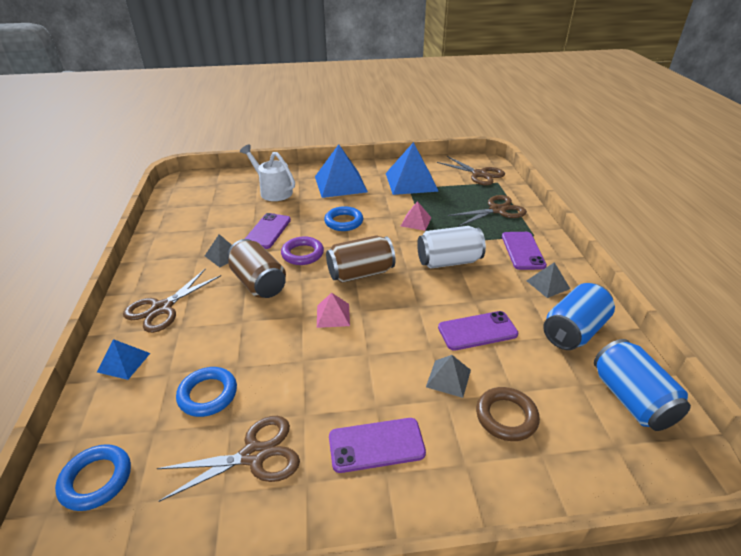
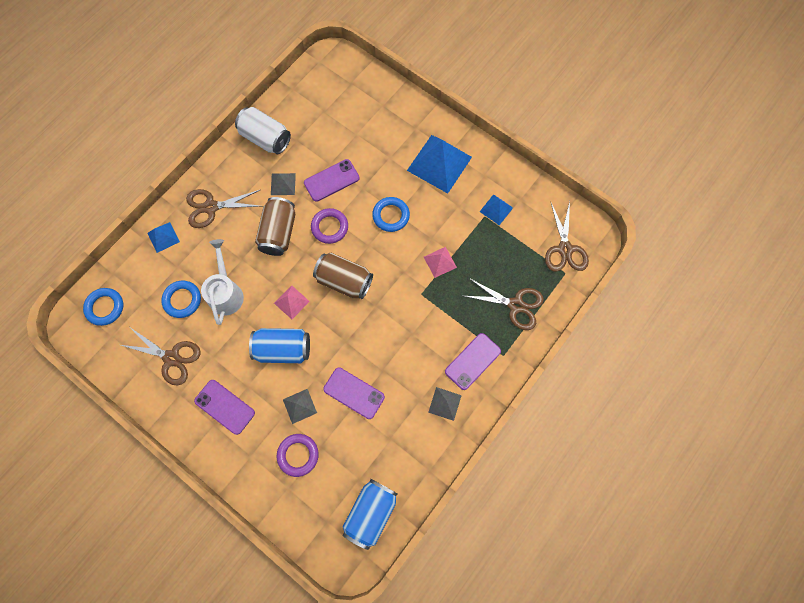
camera: 45 degrees right, 35 degrees up
(273, 191) = (381, 129): white watering can -> white watering can (226, 292)
(411, 182) = (496, 209): blue pyramid -> blue pyramid, size x0.50
(448, 261) = (410, 323): white can -> white can (266, 138)
(506, 417) = (298, 455): brown ring -> purple ring
(574, 331) = (407, 448): blue can -> blue can (283, 349)

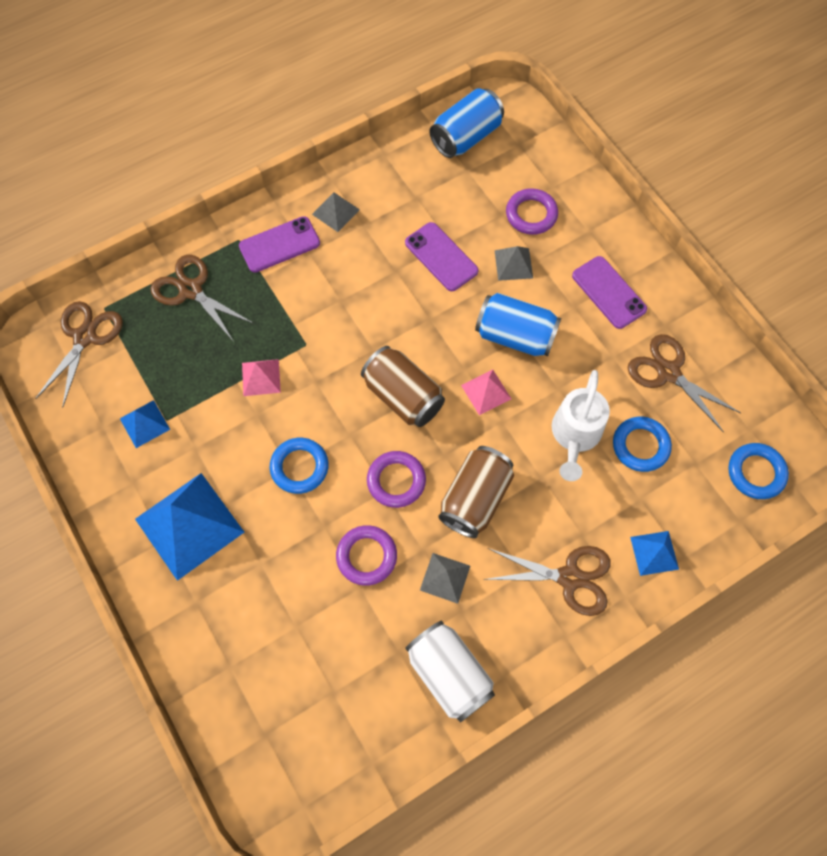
camera: 160 degrees left, 5 degrees down
(331, 180) = (366, 556): purple phone -> purple ring

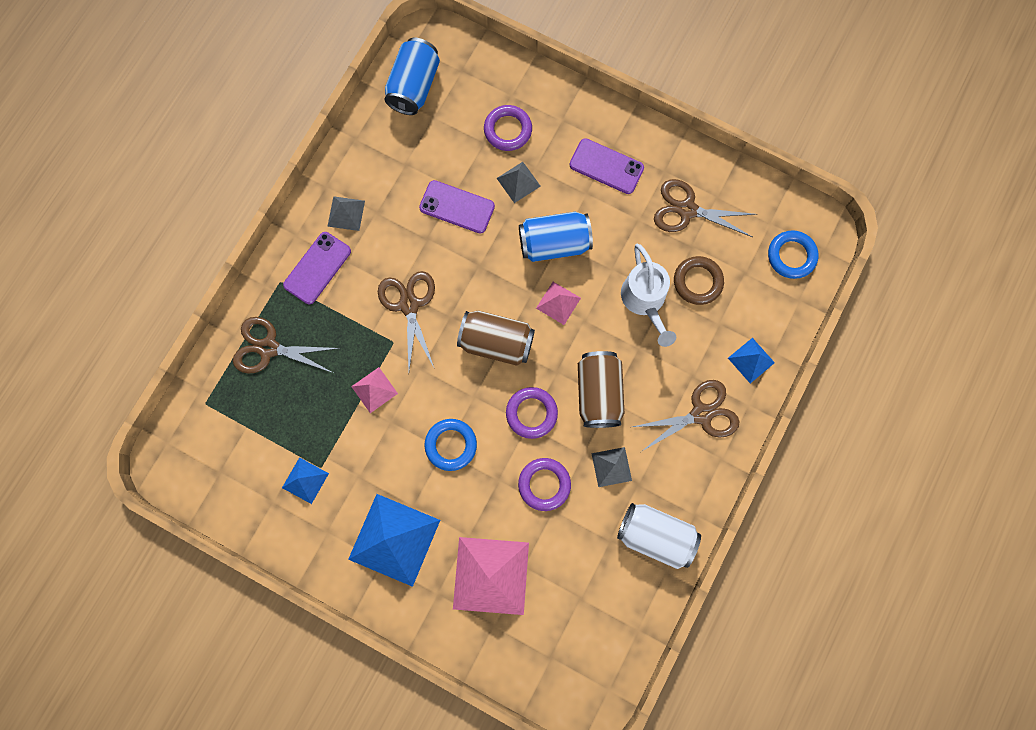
camera: 30 degrees left, 10 degrees up
(85, 337) = (206, 437): brown scissors -> brown scissors (409, 305)
(259, 615) = (491, 575): none -> pink pyramid
(640, 446) = (697, 282): blue ring -> brown ring

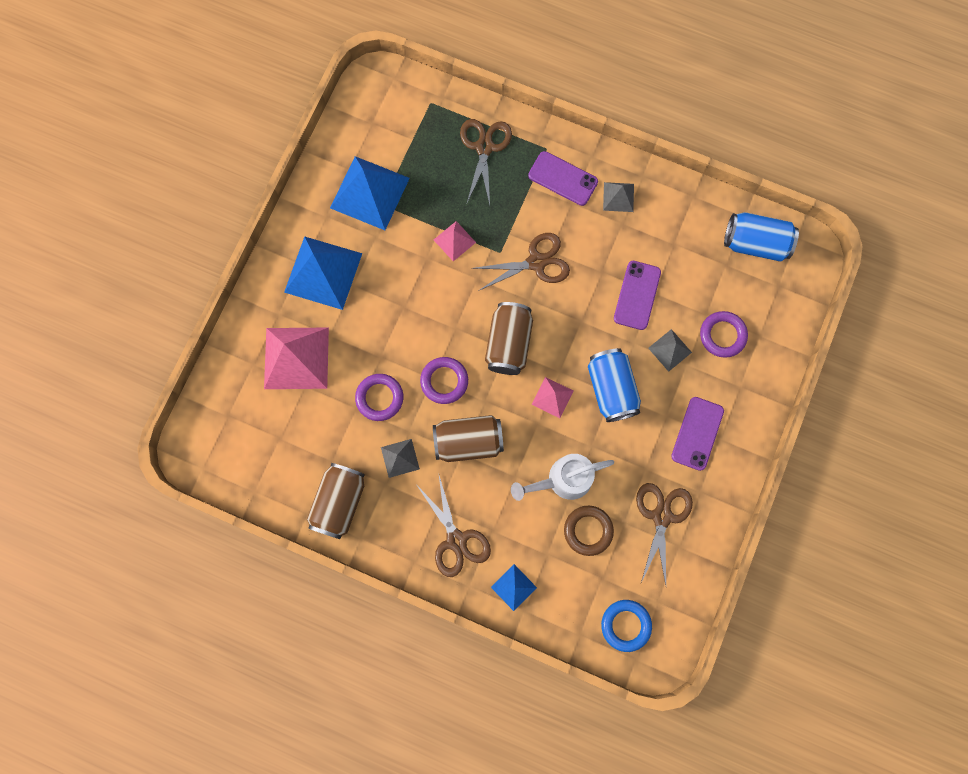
camera: 85 degrees right, 0 degrees up
(305, 480) = (369, 193): blue pyramid -> blue pyramid, size x2.01
(451, 445) = (409, 312): blue ring -> none
(655, 535) = (339, 502): white can -> brown can

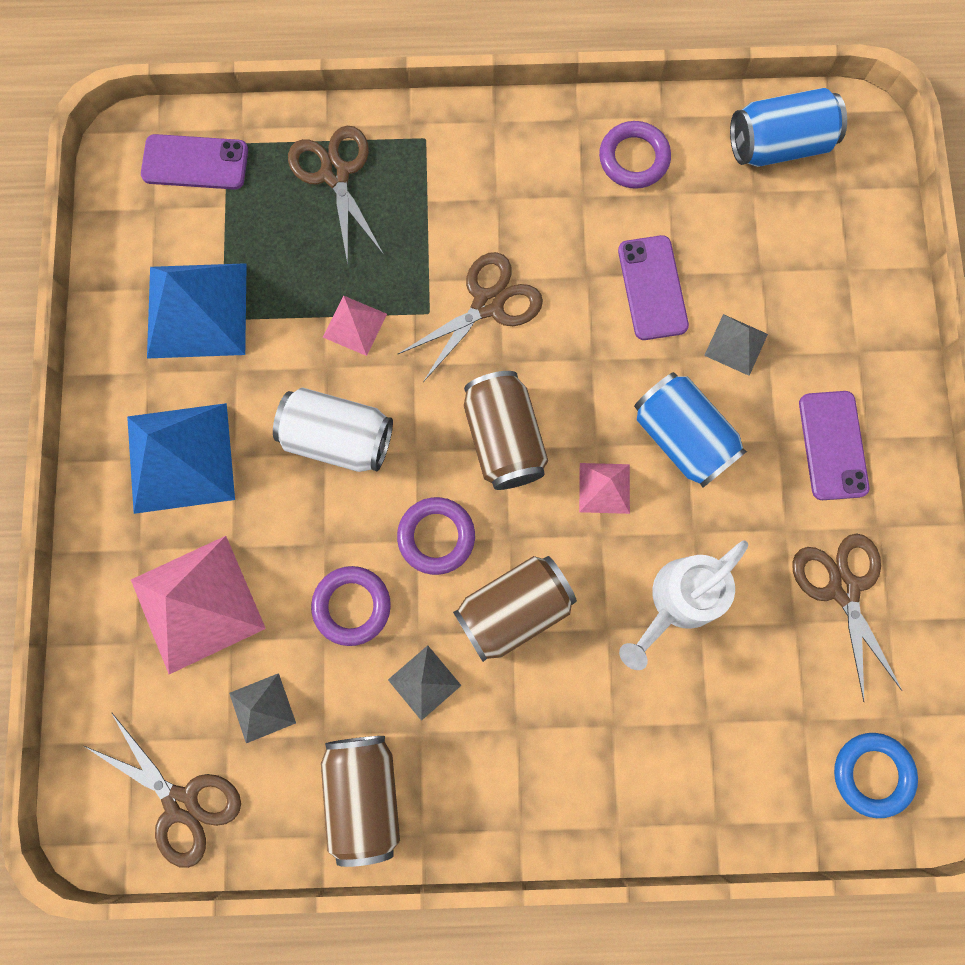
camera: 25 degrees left, 0 degrees up
(415, 301) = (338, 438): none -> white can
(456, 540) = (566, 767): brown scissors -> brown scissors (181, 803)
(513, 587) = (684, 797): blue pyramid -> none
(563, 178) = (468, 170): purple phone -> purple phone (195, 162)
(588, 530) = (750, 659): brown ring -> none
(618, 197) = (559, 162): grey pyramid -> grey pyramid (262, 707)
(722, 335) = (798, 291): purple ring -> purple ring (633, 158)

